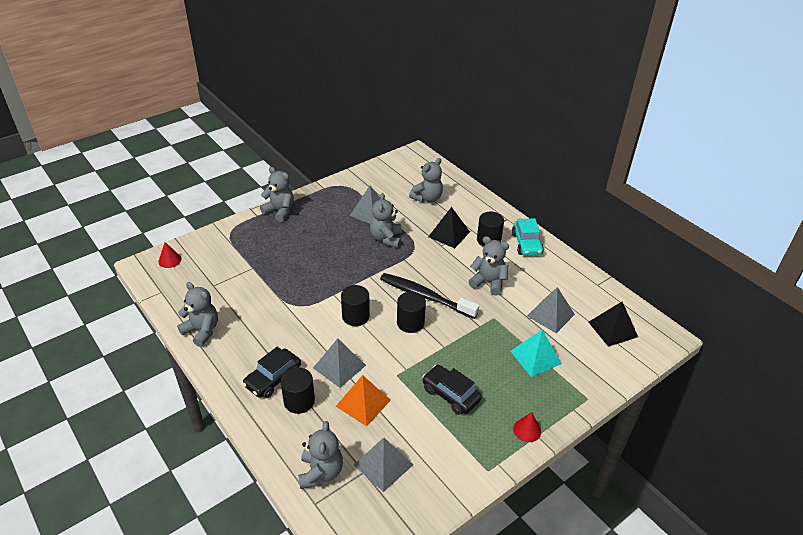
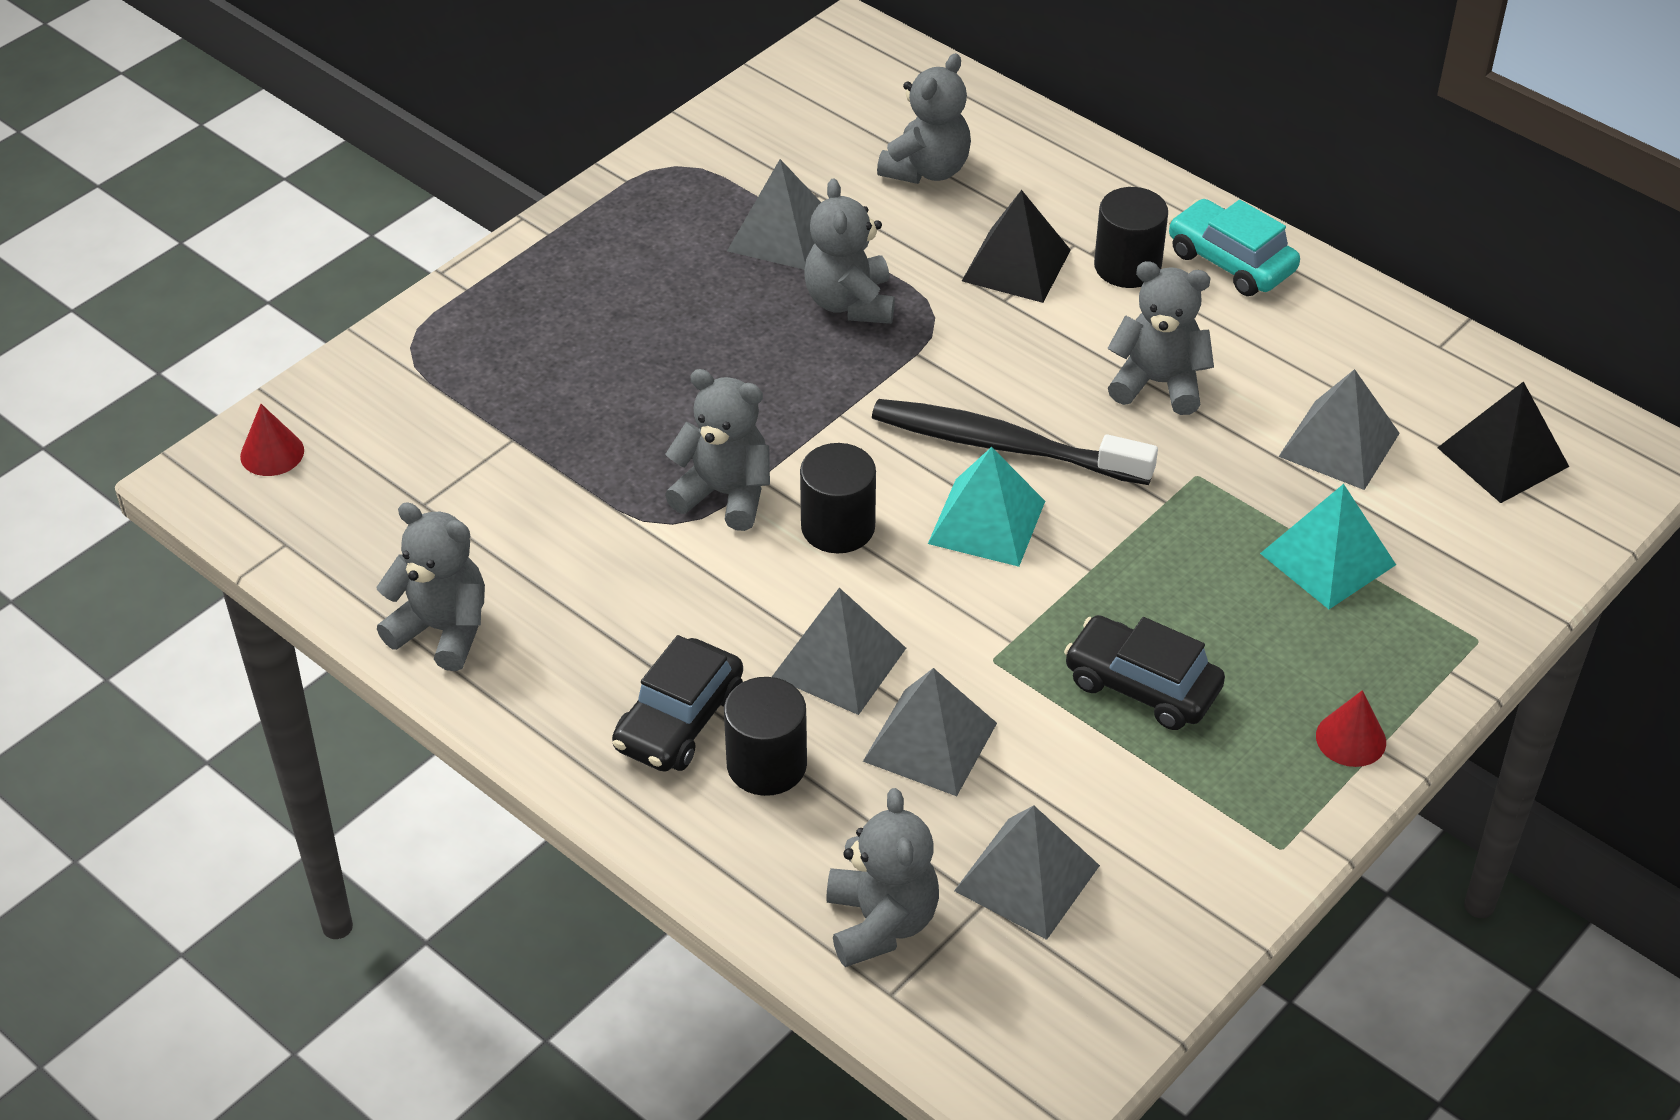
camera: 10 degrees left, 5 degrees up
(280, 211) = (527, 267): grey teddy bear -> grey teddy bear (725, 494)
(363, 403) = (930, 741): orange pyramid -> grey pyramid
(410, 323) = (986, 522): black cylinder -> turquoise pyramid
(526, 244) = (1230, 262): turquoise car -> turquoise car turned 150 degrees clockwise

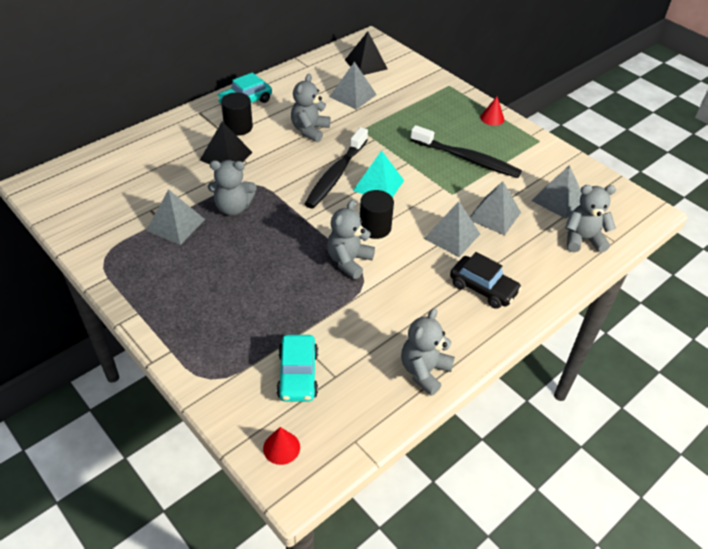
camera: 85 degrees left, 0 degrees up
(424, 454) = (298, 375): none -> turquoise car
(766, 764) = (506, 263): black cylinder -> none
(927, 170) = (150, 173): grey teddy bear -> none
(1142, 686) = (467, 159): black car -> black toothbrush
(1327, 558) = (409, 108): turquoise pyramid -> none

